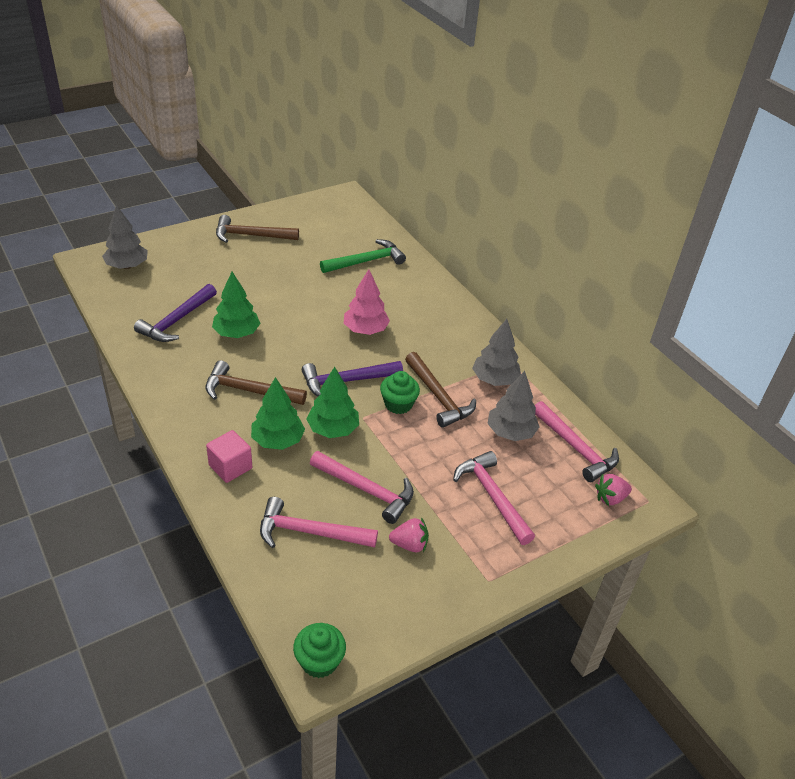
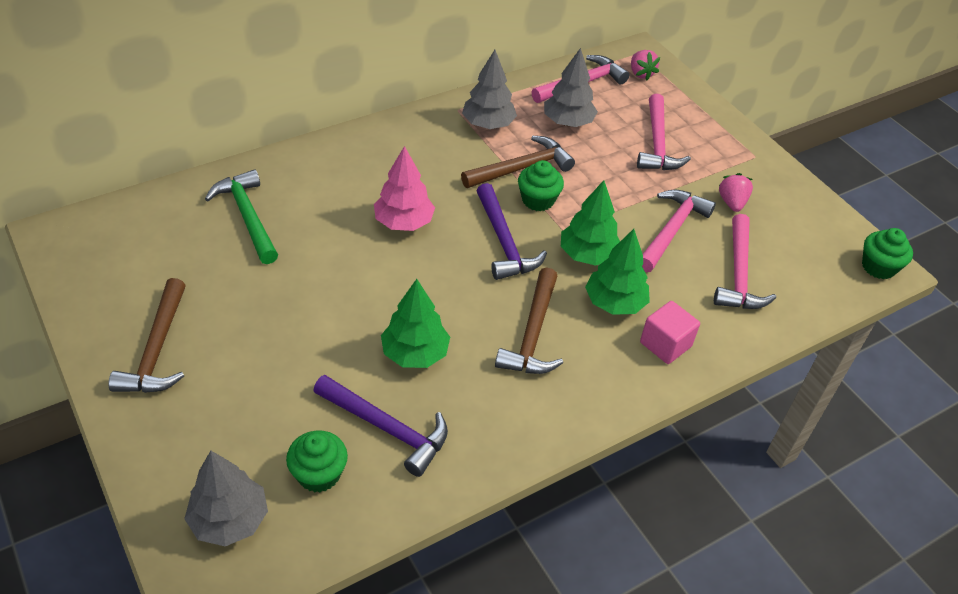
camera: 90 degrees left, 5 degrees up
(149, 295) = (319, 474): none -> green cupcake
(492, 496) = (657, 143): pink hammer -> pink hammer turned 60 degrees counterclockwise

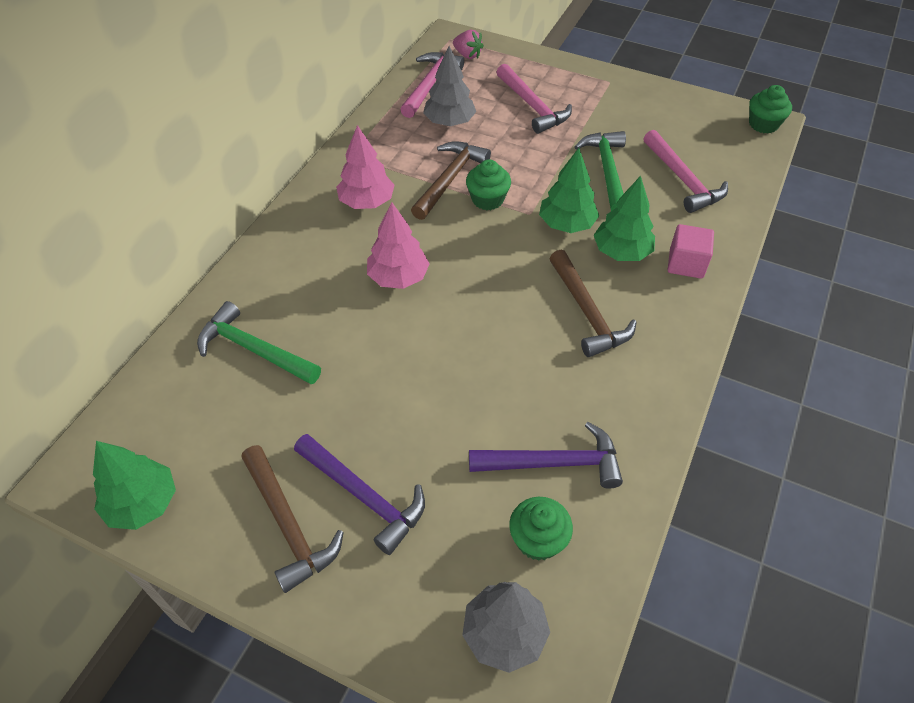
camera: 30 degrees left, 5 degrees up
(415, 353) = (514, 385): green tree -> green tree (143, 503)
(435, 152) = (367, 202): none -> pink tree
(488, 124) = (387, 155): grey tree -> none
(504, 242) = (494, 249): purple hammer -> purple hammer (364, 496)
(672, 230) = (607, 171): pink hammer -> green hammer
(732, 203) = (627, 126): pink strawberry -> none

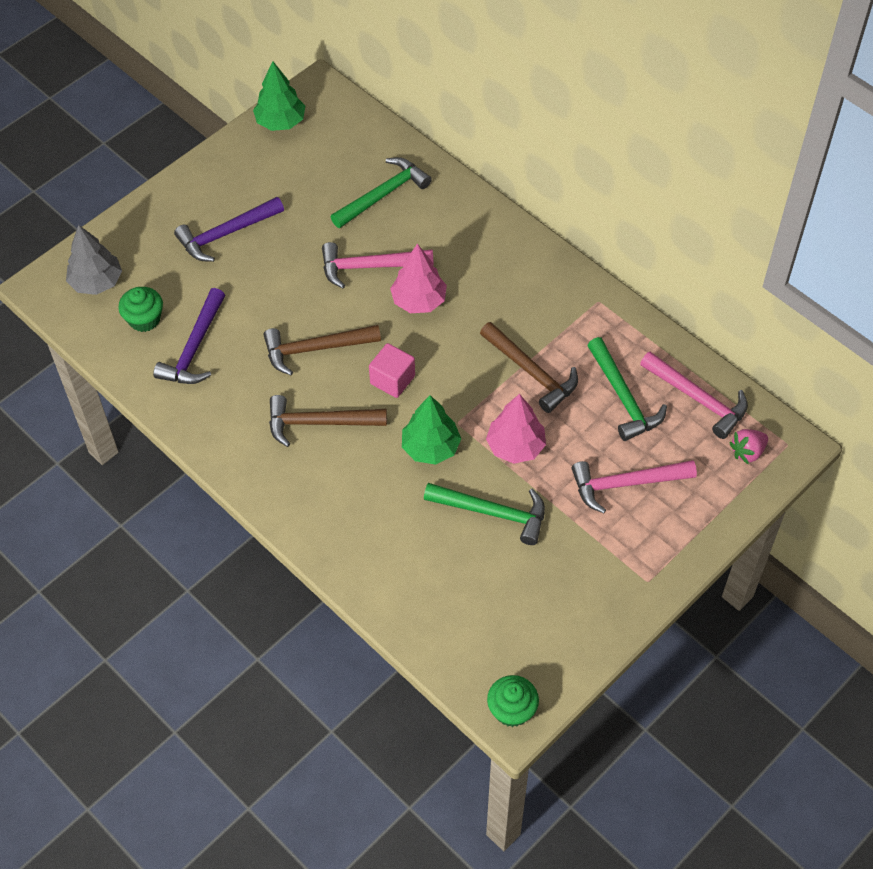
camera: 110 degrees right, 5 degrees up
(288, 525) = (226, 191): brown hammer -> brown hammer (315, 349)
(367, 202) = (524, 300): pink tree -> pink tree (515, 446)
(449, 122) = (623, 398): grey tree -> green hammer
(487, 199) = (490, 394): green cupcake -> none
(621, 252) = (376, 478): green tree -> none
(682, 180) = (452, 577): pink hammer -> pink hammer (369, 266)
(686, 264) = (339, 525): pink cube -> pink cube (392, 380)

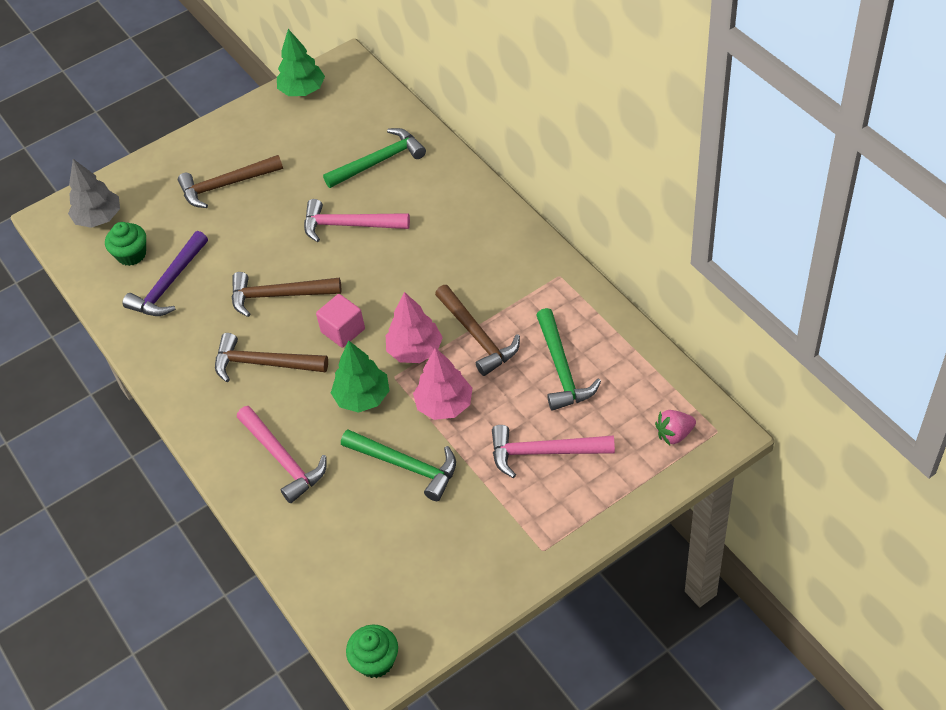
camera: 15 degrees right, 5 degrees down
(226, 234) = (226, 185): purple hammer -> brown hammer
(418, 301) = (387, 260): pink tree -> pink tree (415, 350)
(697, 399) = (635, 378): pink hammer -> pink hammer (283, 459)

